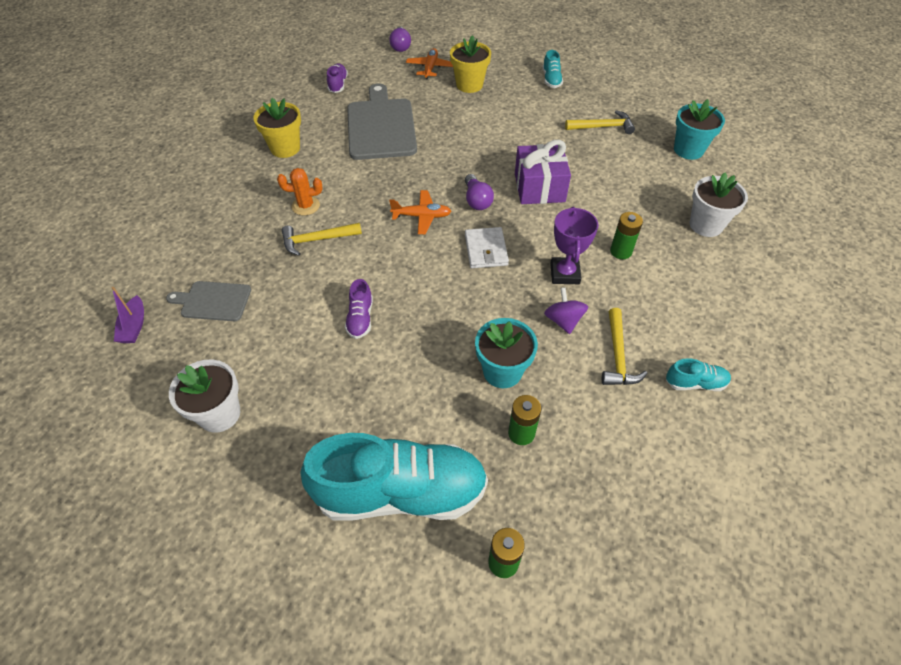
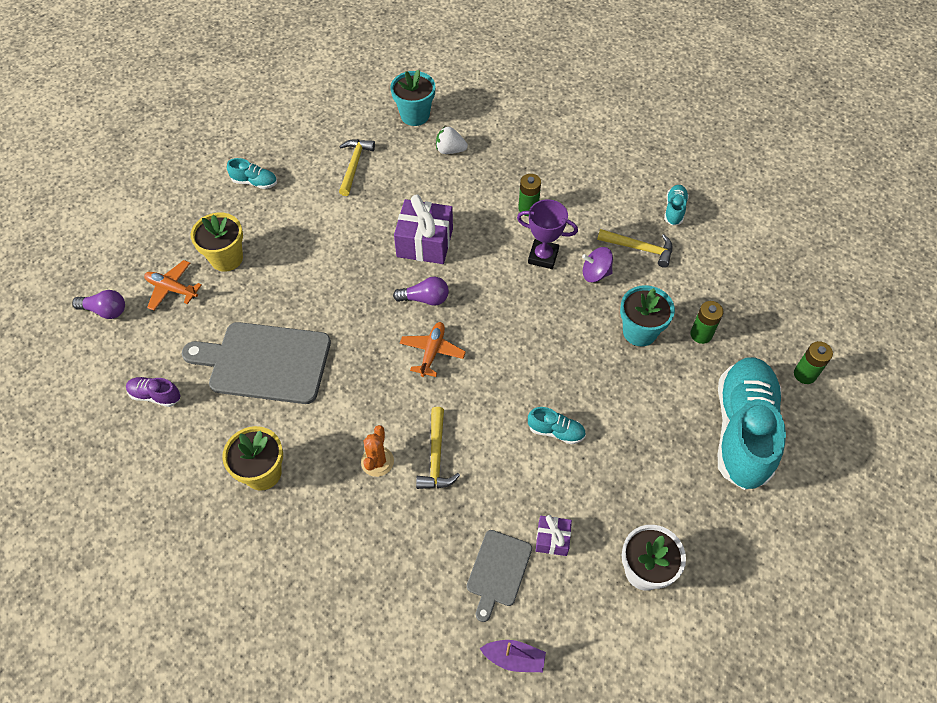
camera: 75 degrees left, 5 degrees up
(246, 334) = (552, 539): none -> purple gift
(360, 318) = (556, 431): purple shoe -> turquoise shoe
(486, 250) = (496, 308): white wallet -> none
(660, 181) = (450, 150): none -> white strawberry
(706, 225) = (514, 141): white flower pot -> none

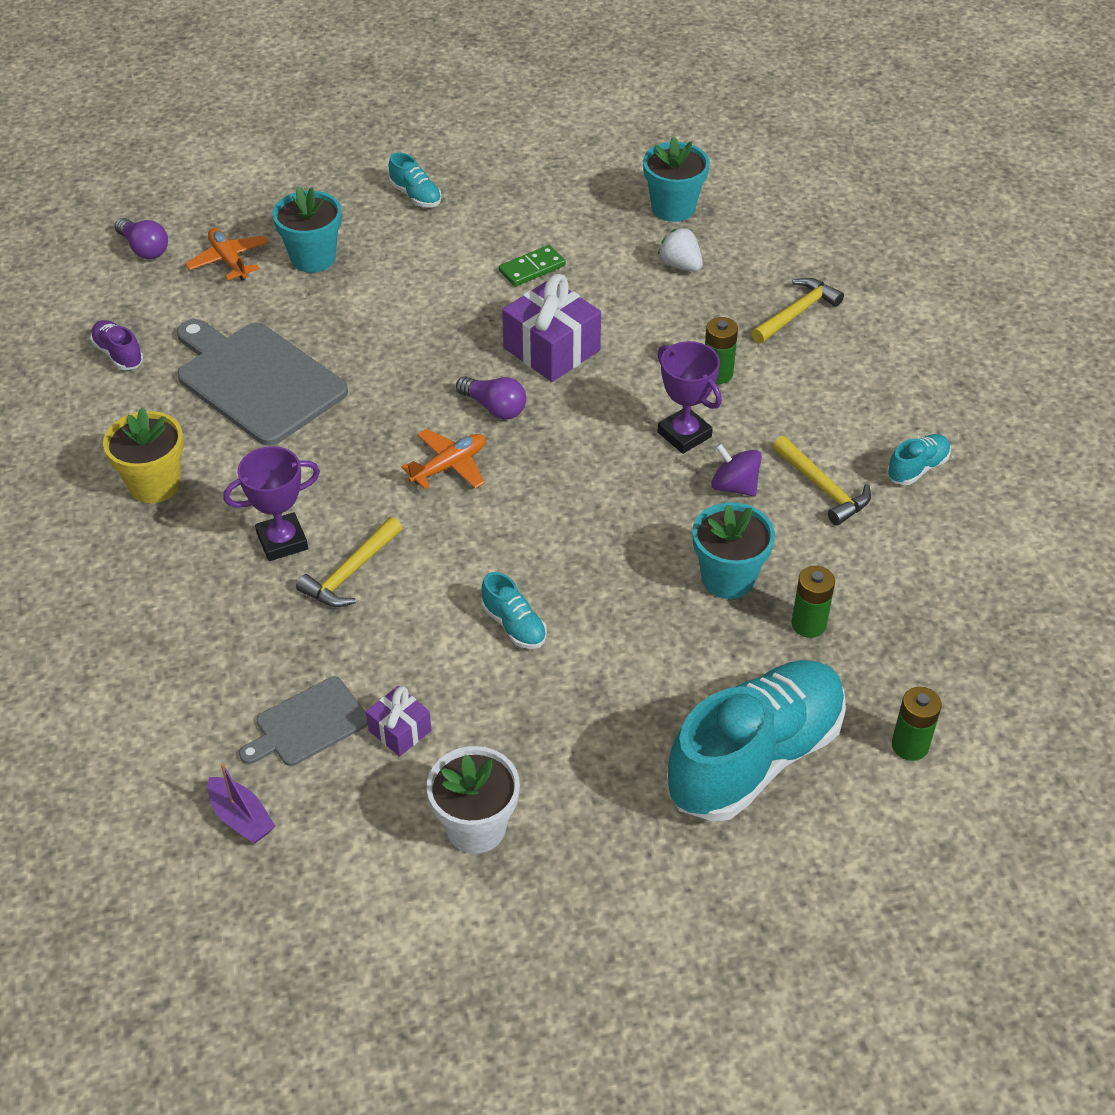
camera: 35 degrees right, 10 degrees down
(226, 258) = (313, 258): yellow flower pot -> turquoise flower pot
(354, 165) = (546, 229): yellow hammer -> yellow hammer (796, 313)
(368, 196) = (532, 268): none -> green domino
(377, 461) = (282, 541): orange cactus -> purple trophy

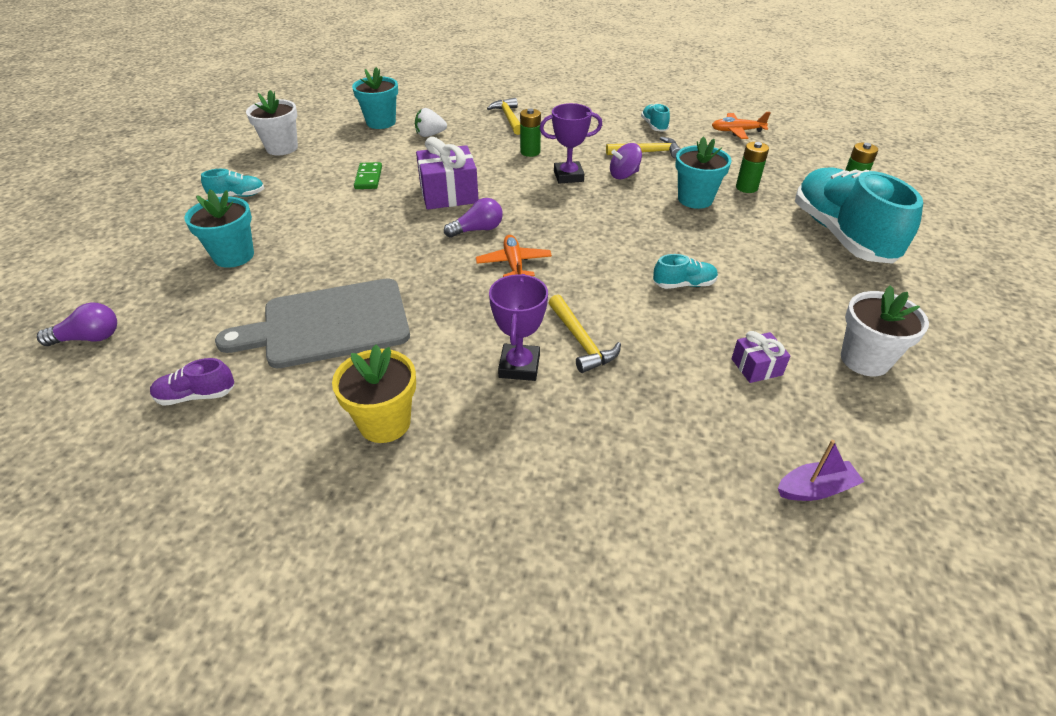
camera: 60 degrees left, 5 degrees down
(229, 261) = (175, 296): orange plane -> orange plane (737, 131)
(308, 724) = (727, 414): grey cutting board -> none
(538, 167) = (282, 148): none -> white flower pot

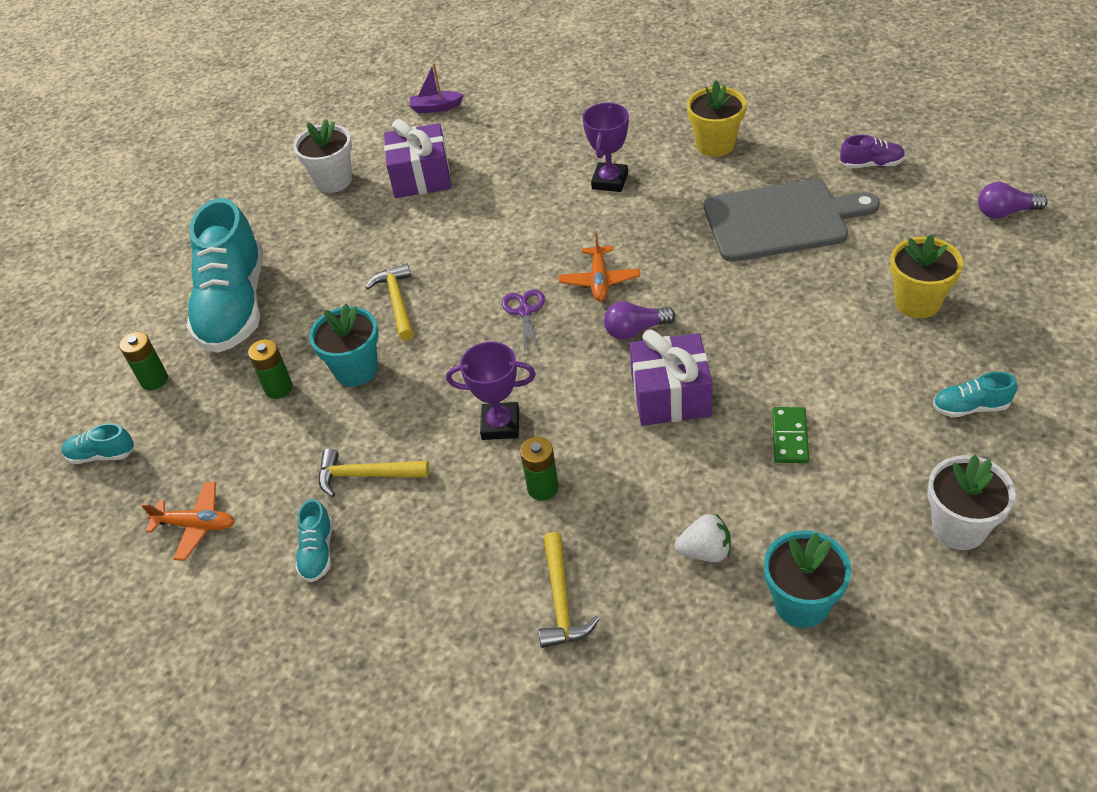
camera: 165 degrees left, 5 degrees up
(234, 256) = (917, 302): turquoise flower pot -> yellow flower pot
(575, 239) = (524, 311): none -> purple scissors
(581, 341) = (553, 200): yellow hammer -> yellow hammer (397, 302)
(624, 175) = (423, 423): purple spinning top -> none
(684, 284) = (437, 251): turquoise shoe -> turquoise shoe (102, 455)
(756, 367) = (421, 177): purple gift -> purple gift, size x1.88

